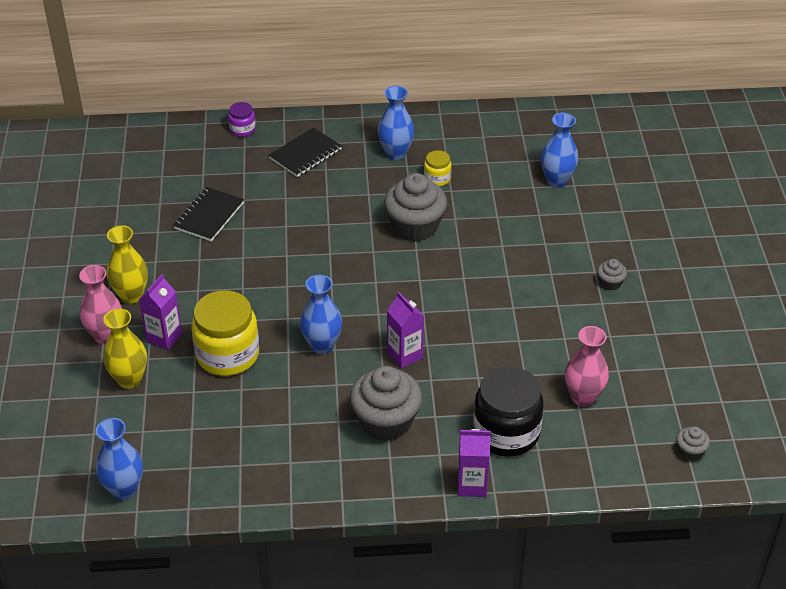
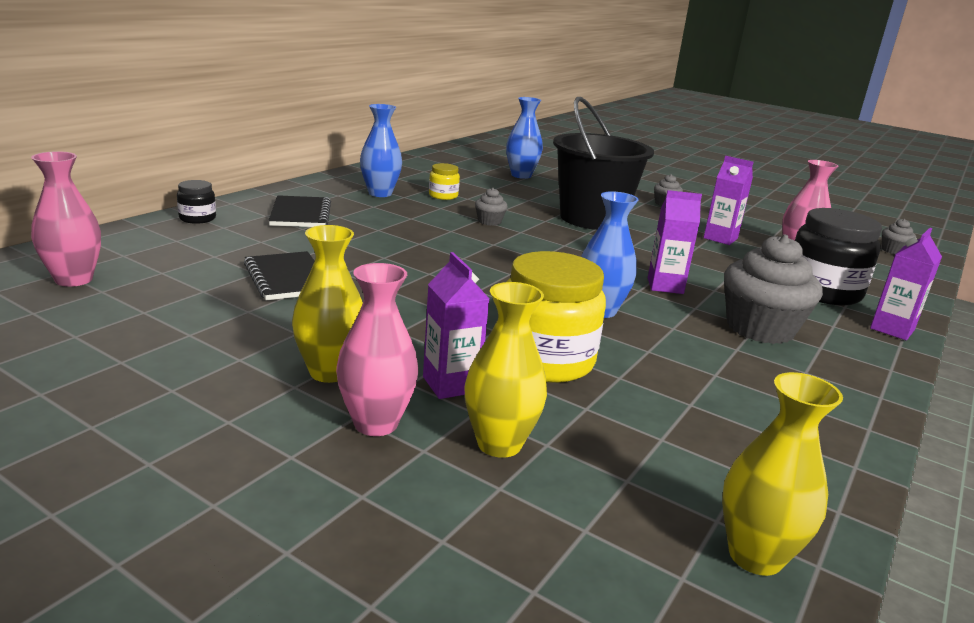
camera: 55 degrees left, 20 degrees down
(120, 161) = (74, 279): none -> pink vase
(124, 489) = (755, 556): blue vase -> yellow vase
(242, 129) = (197, 218): purple jar -> black jar
(415, 226) = (489, 221): grey cupcake -> grey cupcake, size x0.46
(500, 265) = (592, 219): none -> black bucket
(559, 344) = (720, 238): none -> purple carton

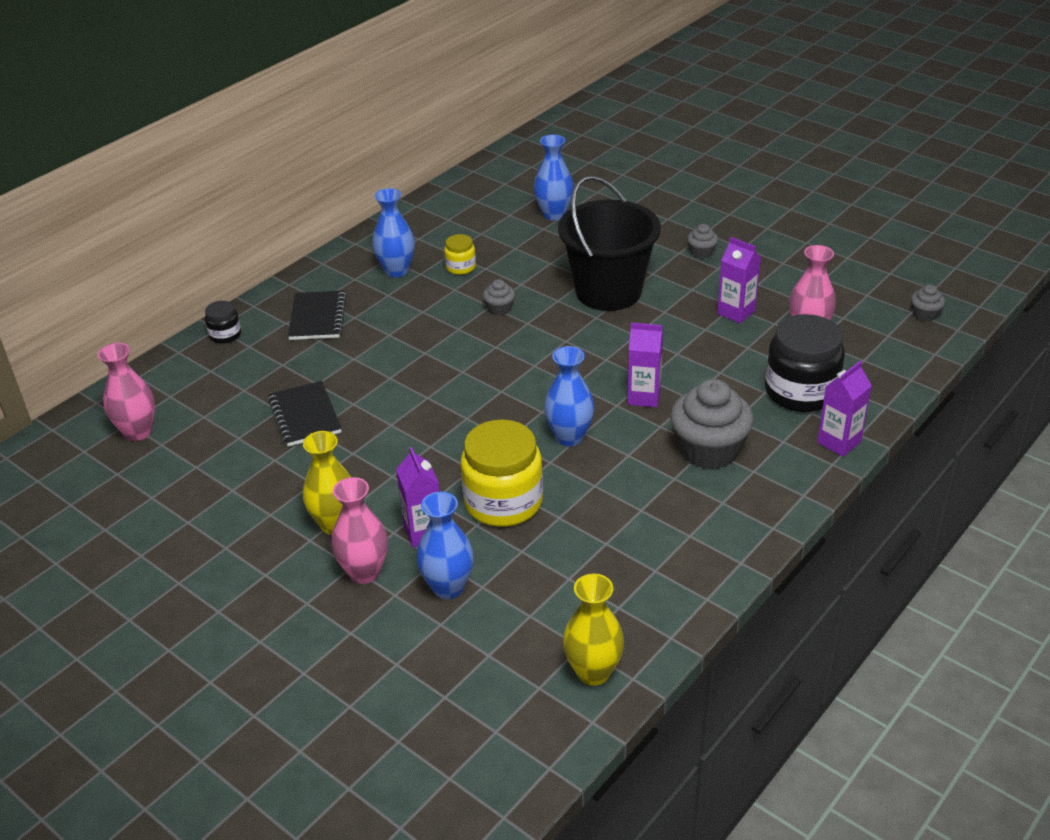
camera: 10 degrees right, 15 degrees up
(499, 444) = (448, 587): yellow vase -> blue vase

